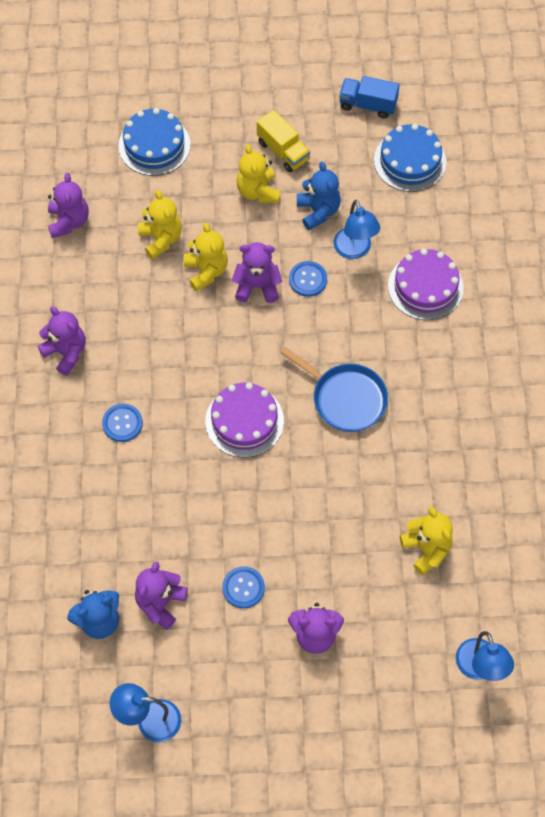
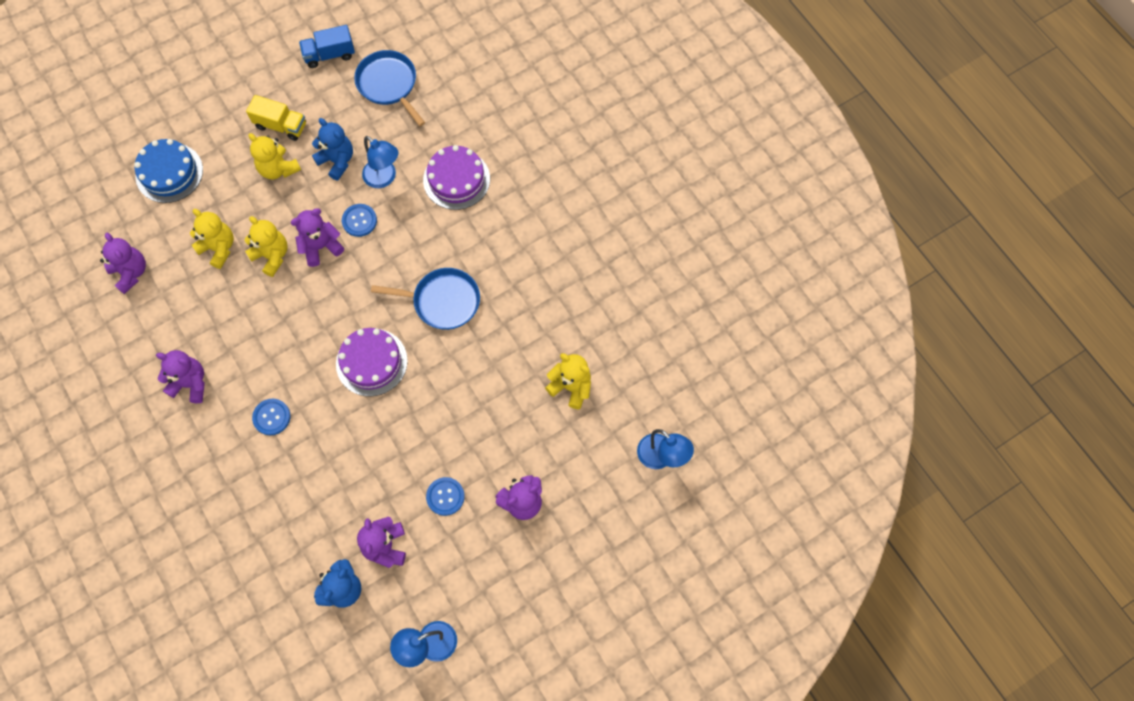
camera: 30 degrees left, 5 degrees up
(410, 161) = (389, 84): blue cake -> blue pan

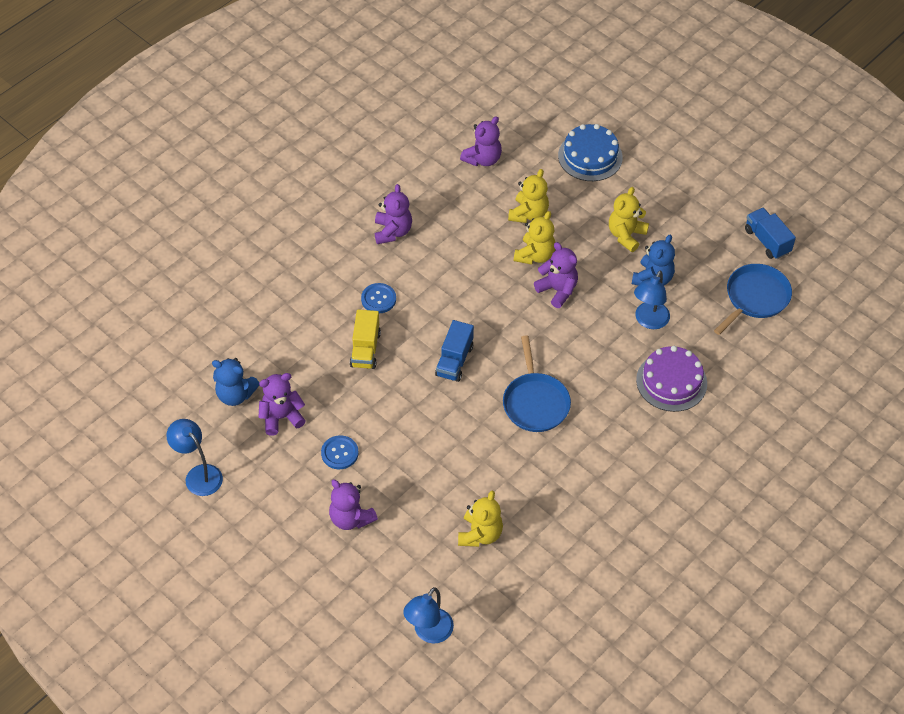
camera: 75 degrees right, 15 degrees down
(281, 125) = (672, 224): yellow truck -> yellow truck (365, 349)
(359, 221) = (596, 313): blue button -> none
(371, 362) = (454, 361): purple cake -> blue truck

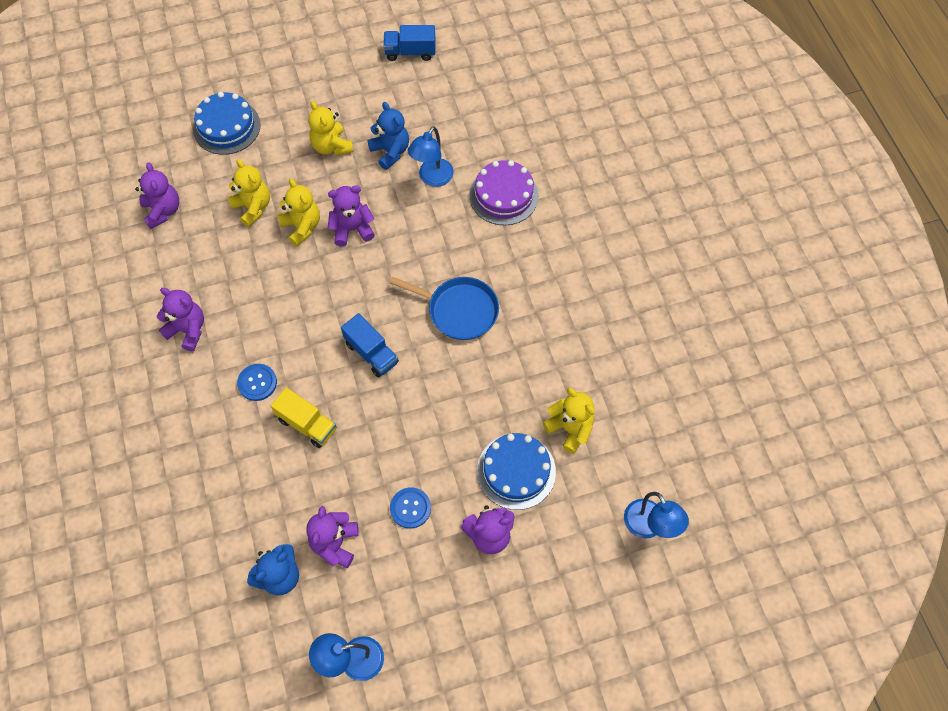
camera: 60 degrees left, 10 degrees up
(417, 512) = (516, 471): none -> blue cake
(649, 321) = (432, 178): blue lamp -> blue lamp turned 60 degrees clockwise
(755, 298) = (460, 91): blue pan -> none

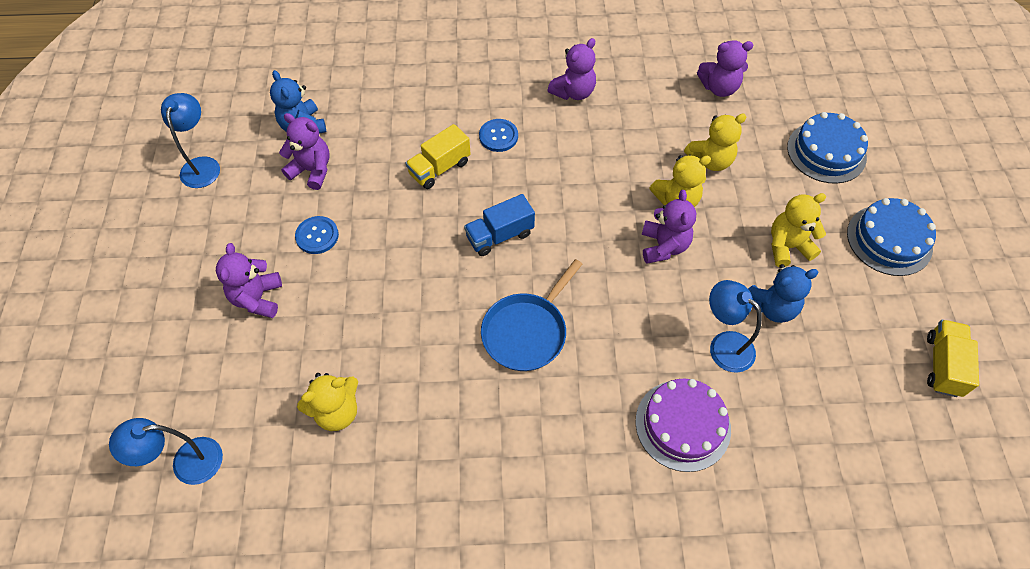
camera: 105 degrees right, 5 degrees down
(410, 52) = (943, 365): blue truck -> yellow truck
(516, 471) = (312, 341): blue cake -> blue cake (889, 240)

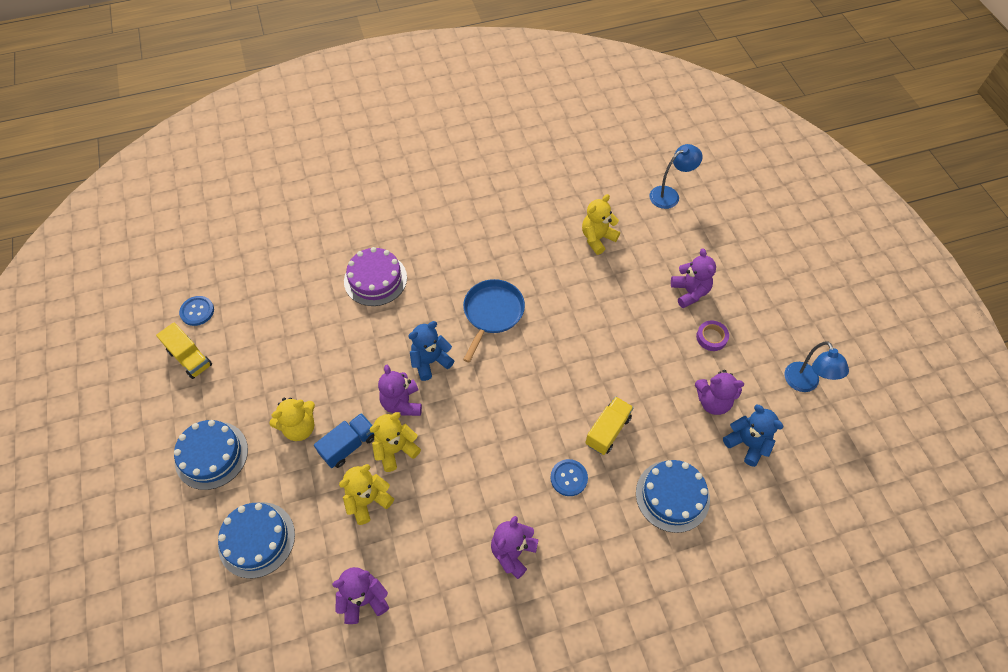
camera: 165 degrees right, 0 degrees up
(268, 236) = (711, 337): none -> purple tape
(317, 236) = (675, 346): blue button -> blue button (197, 311)
(403, 101) = (672, 496): none -> blue cake
(500, 235) = (535, 381): blue truck -> blue truck (349, 445)
(723, 345) = (350, 336): blue lamp -> none
(772, 307) = (314, 372): blue teddy bear -> blue teddy bear (430, 361)
(943, 365) = (190, 358): yellow truck -> yellow truck turned 45 degrees counterclockwise

